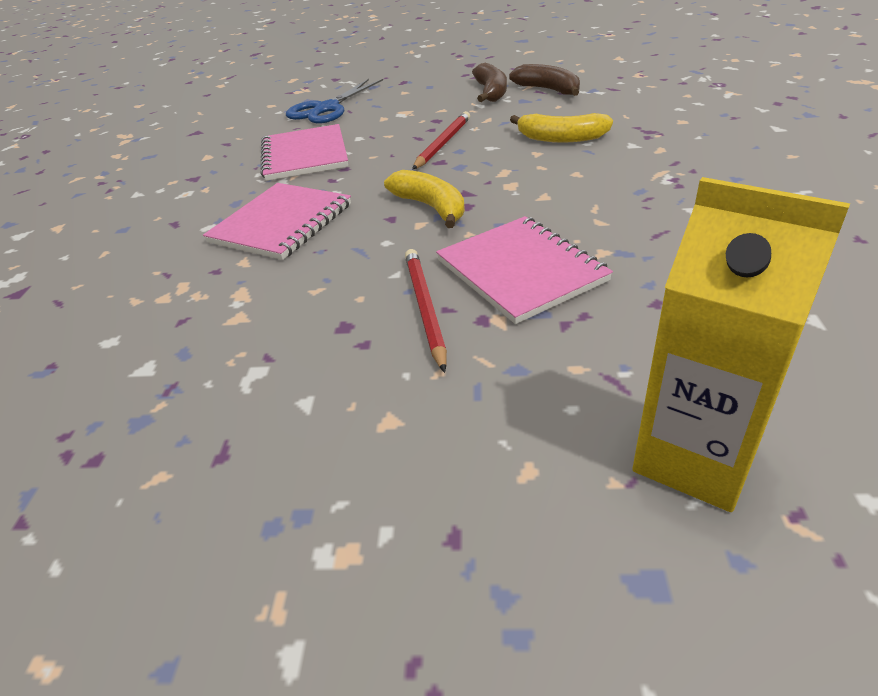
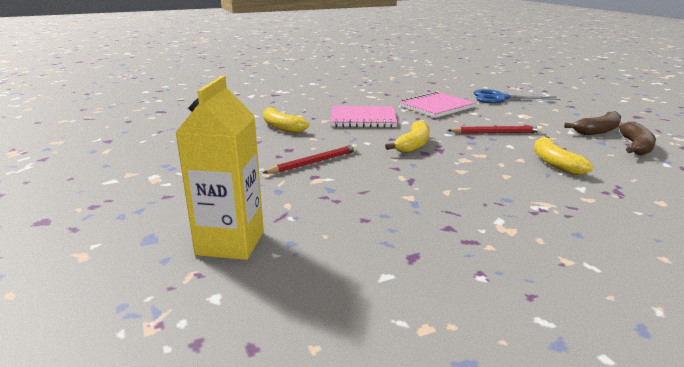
camera: 60 degrees right, 15 degrees down
(221, 315) = (281, 127): none -> yellow banana
(521, 271) = (367, 178): pink notebook -> none

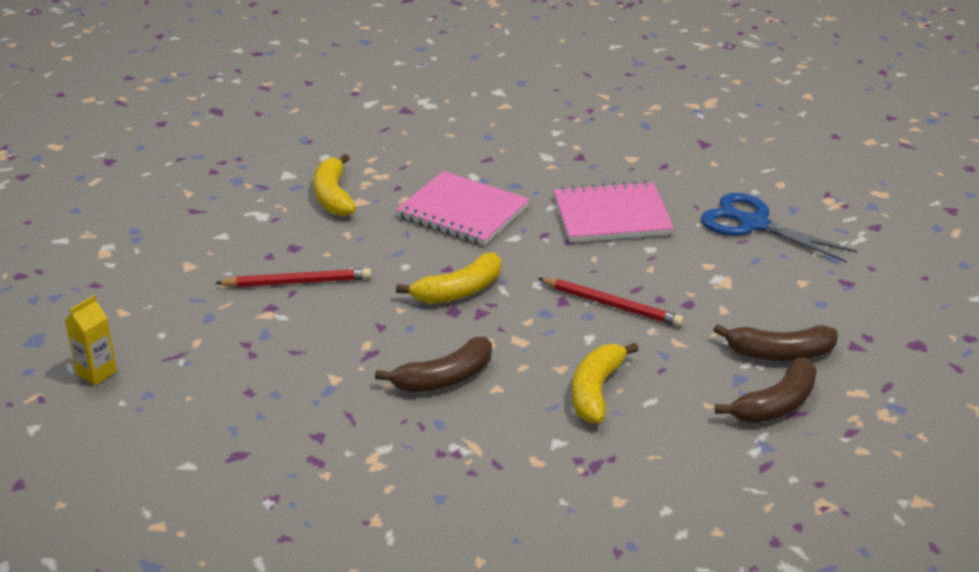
camera: 30 degrees right, 10 degrees up
(230, 243) = (96, 373): yellow carton -> yellow carton, size x0.49
(472, 179) = (444, 378): none -> brown banana

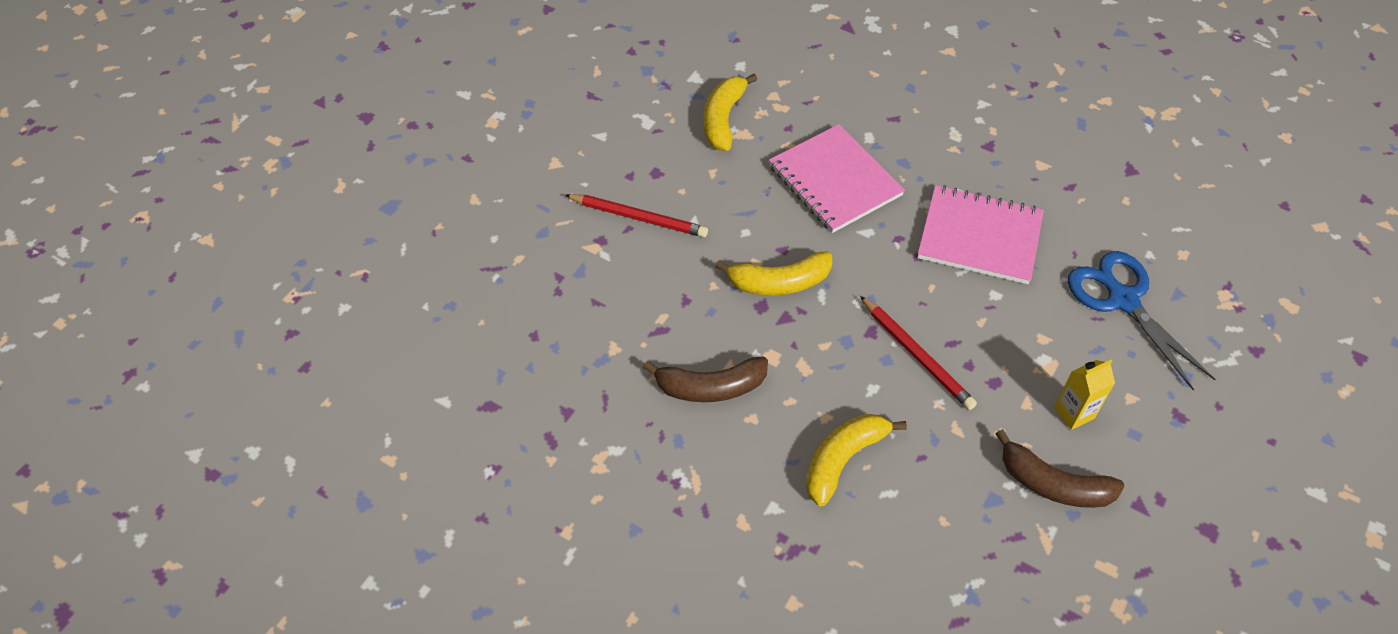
camera: 25 degrees right, 20 degrees up
(96, 373) = (421, 264): yellow carton -> yellow carton (1074, 413)
(776, 405) = (1012, 549): brown banana -> none

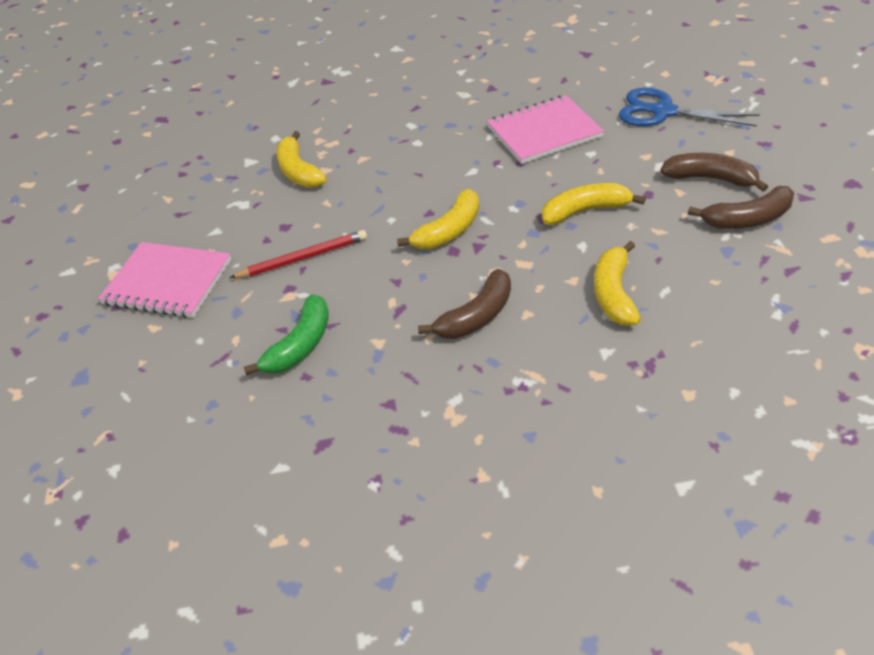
camera: 35 degrees left, 10 degrees down
(557, 303) = (300, 345): none -> green banana
(834, 181) = (417, 158): pink notebook -> pink notebook (167, 282)
(916, 355) = (585, 211): red pencil -> yellow banana
(1074, 413) = (710, 179): yellow carton -> brown banana

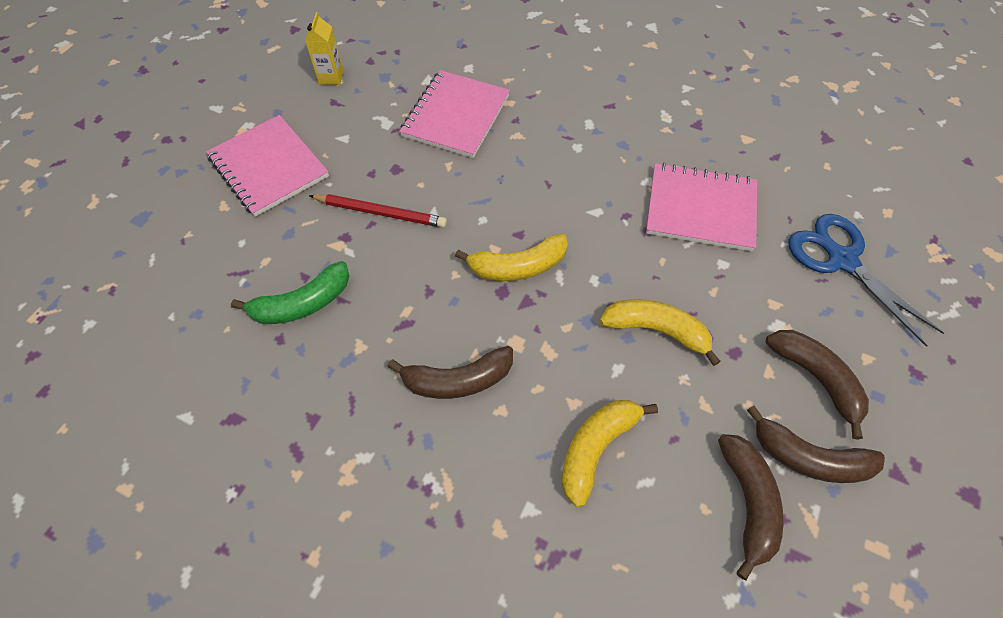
camera: 30 degrees right, 15 degrees up
(158, 200) = (331, 77): none -> yellow carton
(298, 171) = (456, 116): yellow banana -> pink notebook
(736, 262) = (747, 502): none -> brown banana

